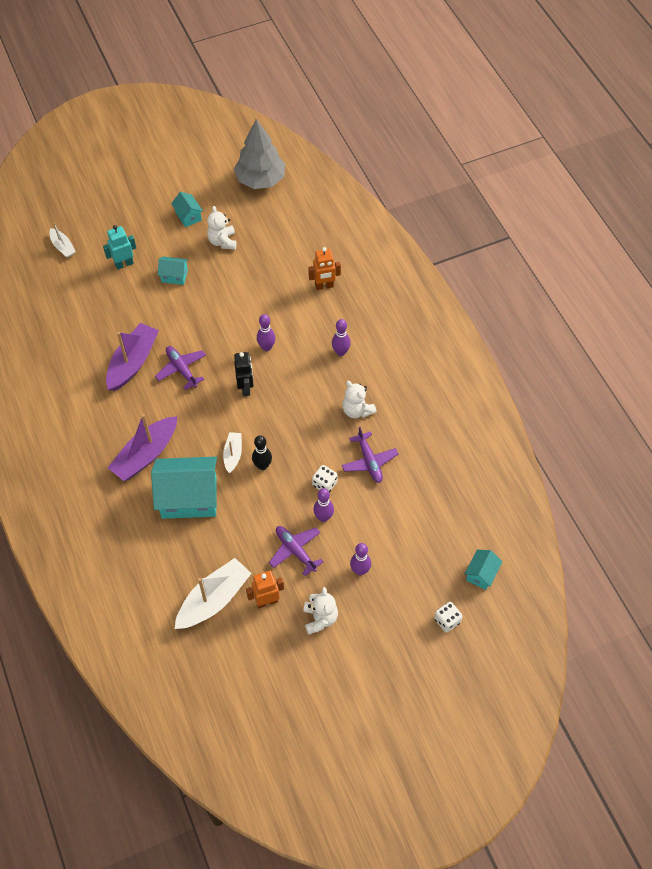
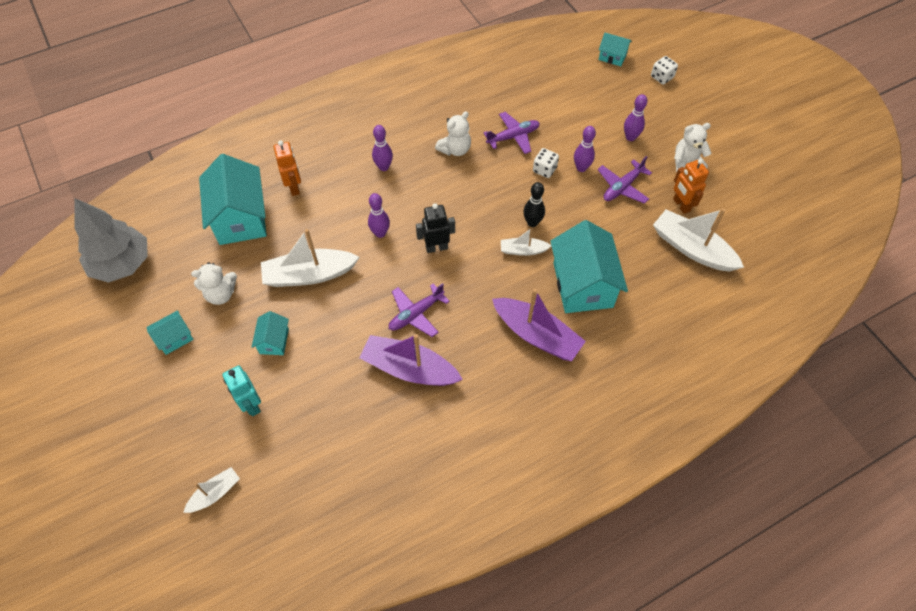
camera: 95 degrees left, 0 degrees up
(231, 297) = (309, 275): none -> white boat
(295, 250) = (240, 218): none -> turquoise house

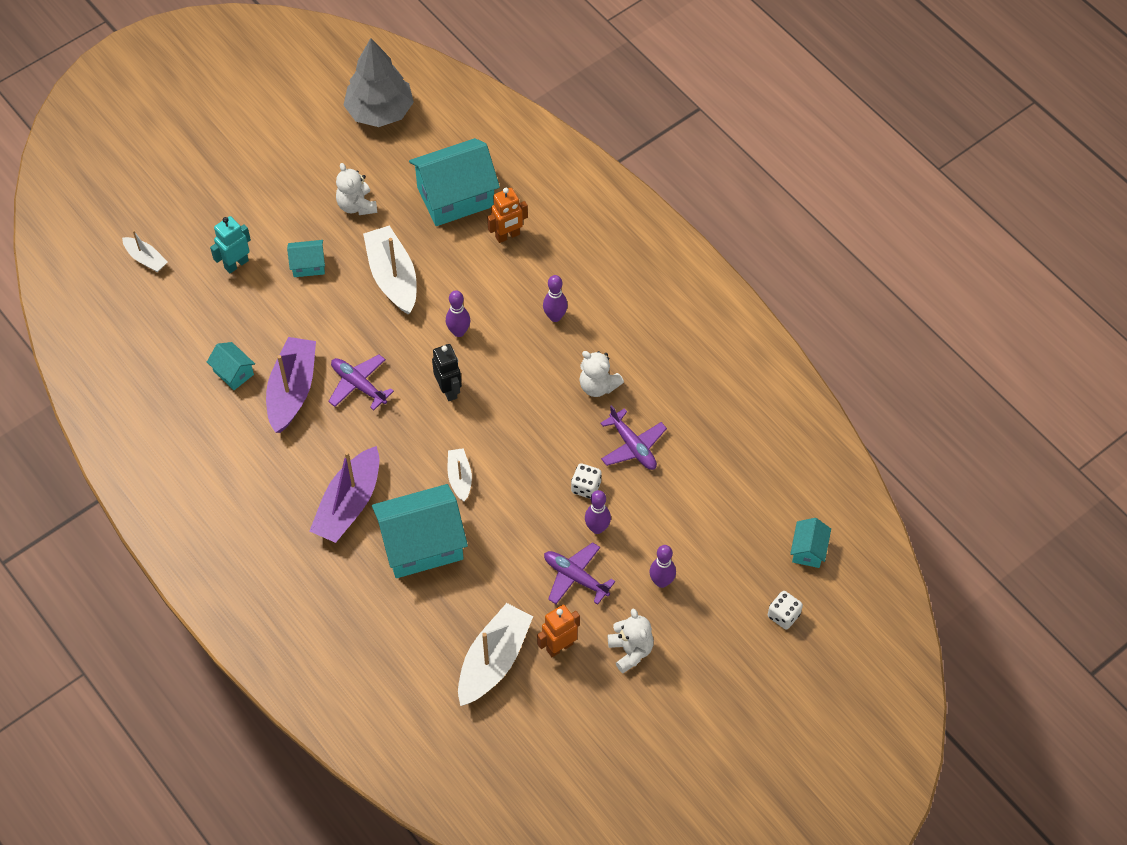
camera: 80 degrees right, 0 degrees up
(174, 338) = (300, 181): turquoise house -> turquoise house (233, 372)
(532, 223) = (501, 483): black bowling pin -> none

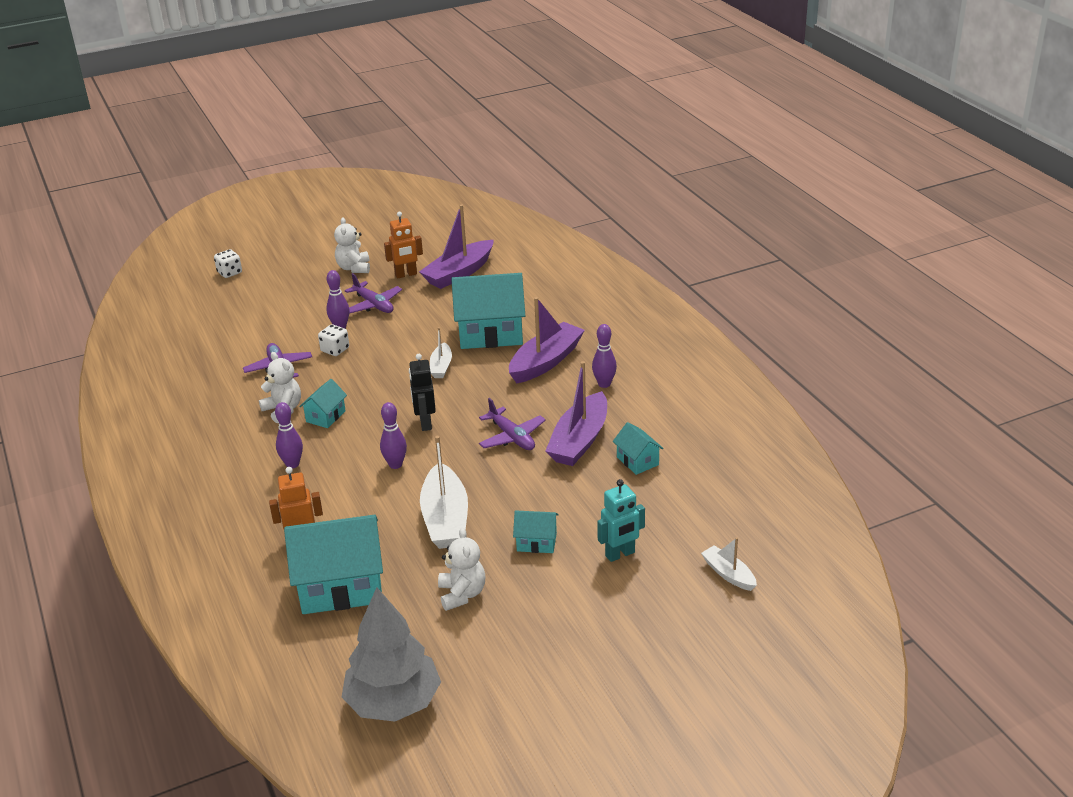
camera: 165 degrees left, 25 degrees down
(493, 660) = (459, 273): white boat -> purple boat
(661, 581) = (308, 296): purple bowling pin -> purple bowling pin (604, 384)
(808, 550) = (183, 300): turquoise house -> turquoise house (326, 416)

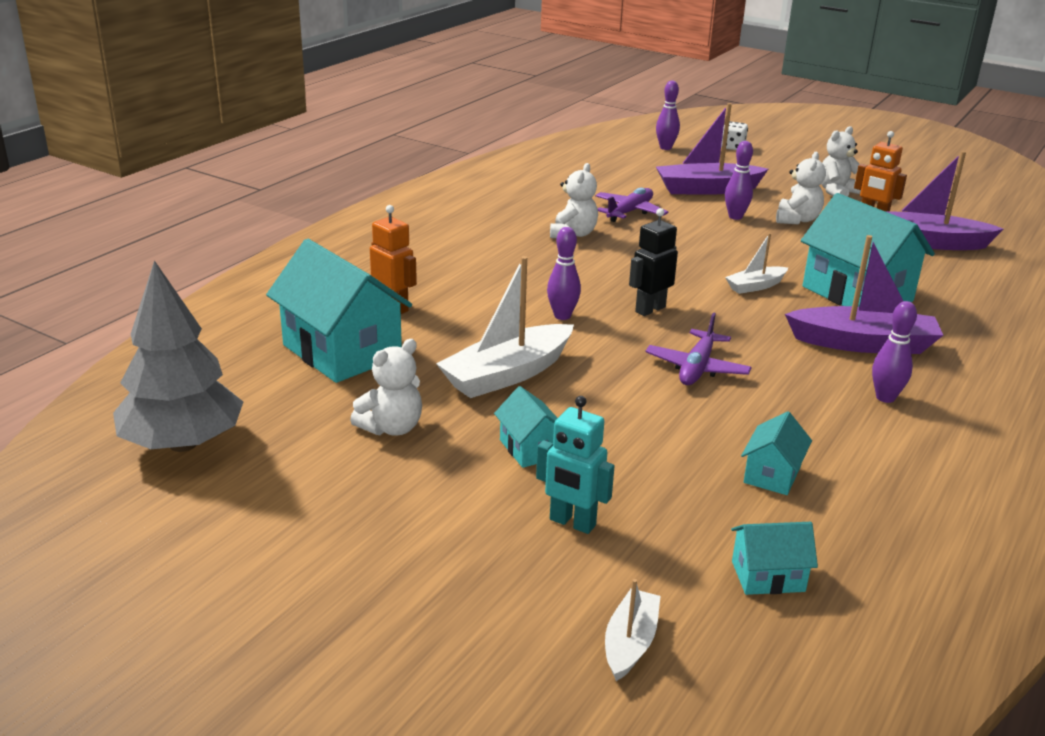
camera: 55 degrees right, 5 degrees down
(292, 464) = (499, 265): purple bowling pin -> purple bowling pin (665, 148)
(326, 416) = (590, 256): turquoise house -> turquoise house (768, 576)
(335, 350) = (697, 226): white dice -> none
(374, 305) = (797, 220): purple plane -> white teddy bear
(579, 441) = (752, 416): purple boat -> purple boat (707, 189)

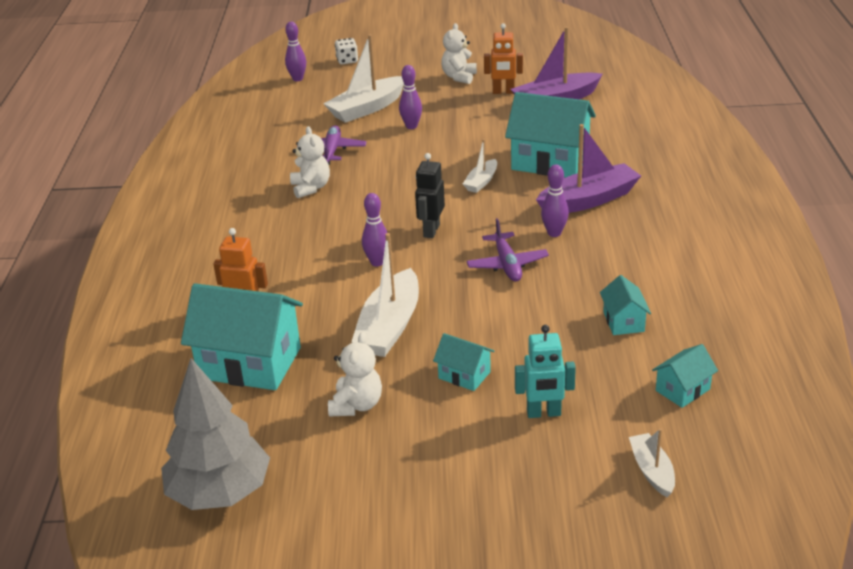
camera: 30 degrees left, 5 degrees up
(707, 189) = (367, 108): purple boat -> white boat
(797, 220) = (455, 113): white teddy bear -> none
(885, 398) = (636, 235): purple bowling pin -> purple bowling pin (554, 233)

